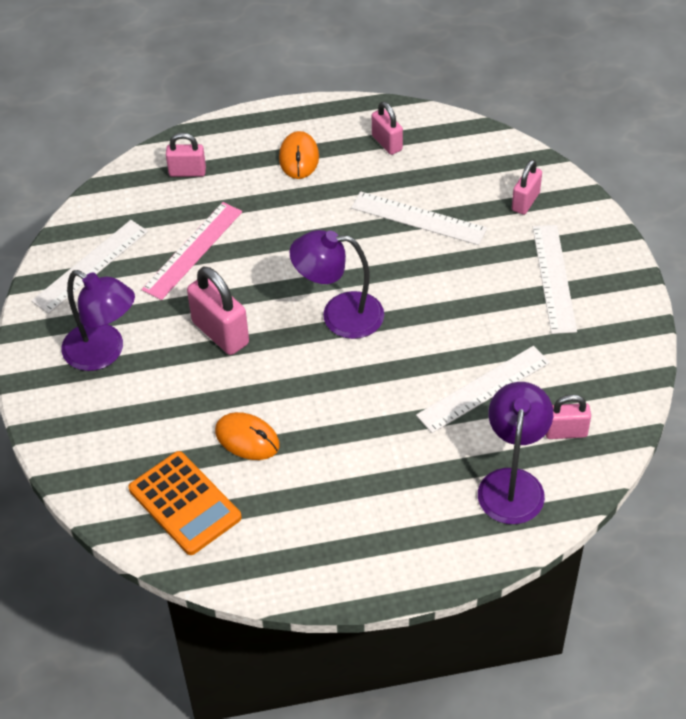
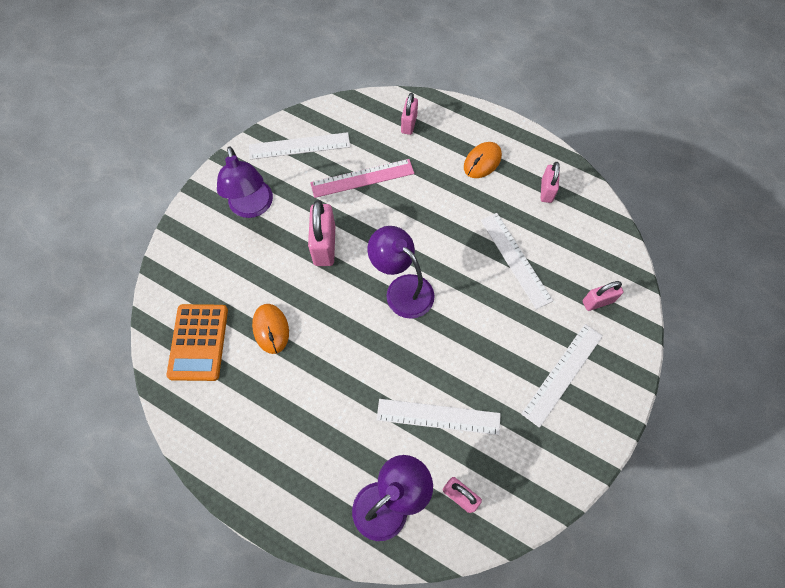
camera: 40 degrees right, 15 degrees up
(187, 172) = (409, 124): pink padlock -> pink padlock turned 60 degrees clockwise

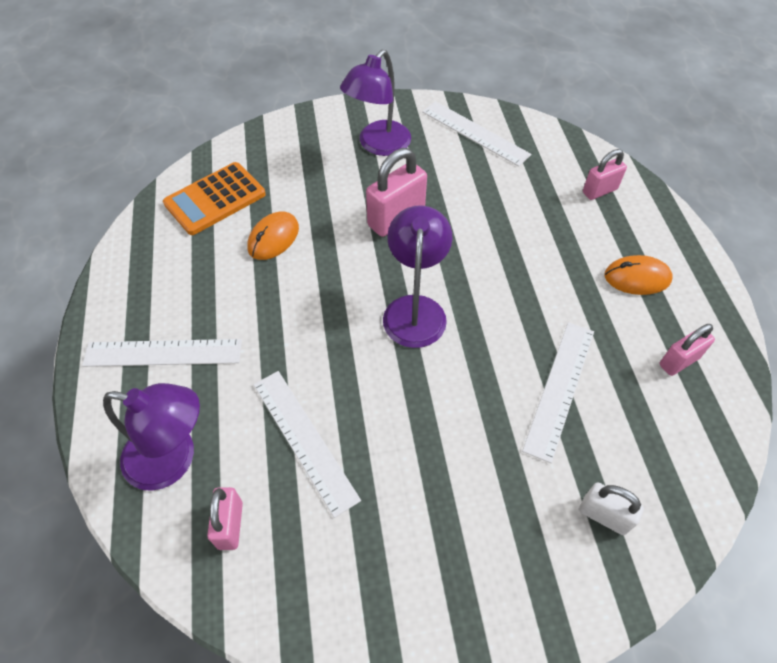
camera: 50 degrees right, 10 degrees down
(362, 178) = (497, 197): pink ruler -> none
(562, 374) = (471, 538): white ruler -> white ruler (163, 353)
(597, 301) = (604, 515): pink padlock -> white padlock

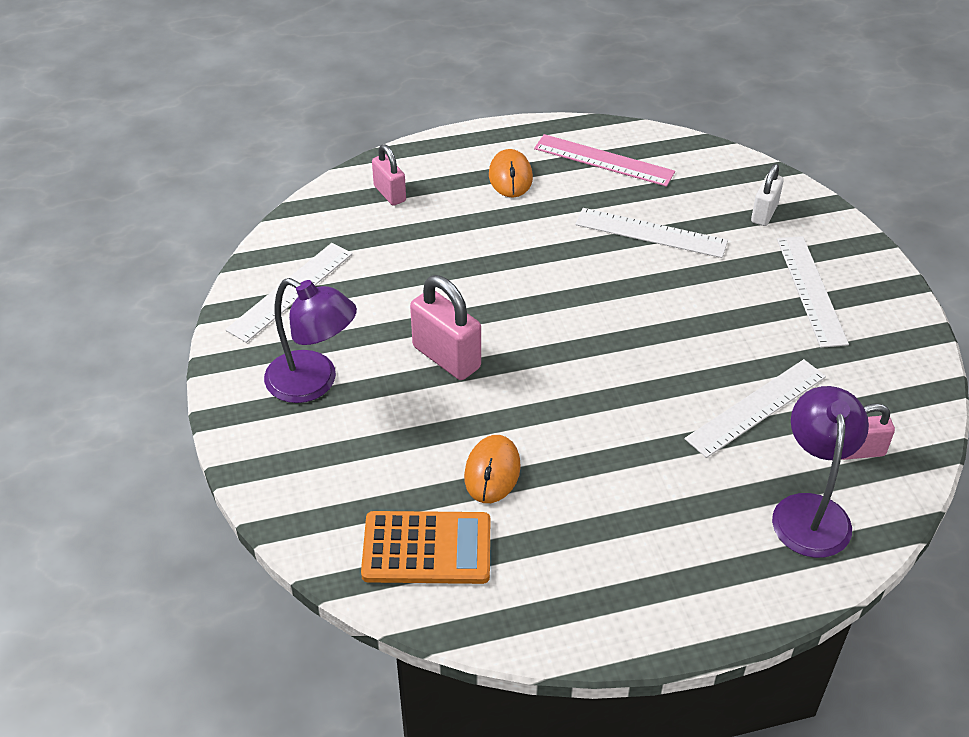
camera: 95 degrees left, 10 degrees down
(163, 353) = (686, 551): white ruler -> white ruler (811, 290)
(215, 199) = (427, 549): orange calculator -> orange calculator turned 45 degrees counterclockwise
(273, 238) = (492, 472): orange mouse -> orange mouse turned 75 degrees clockwise
(415, 309) = (579, 334): purple lamp -> none
(679, 361) = (604, 160): pink padlock -> pink ruler

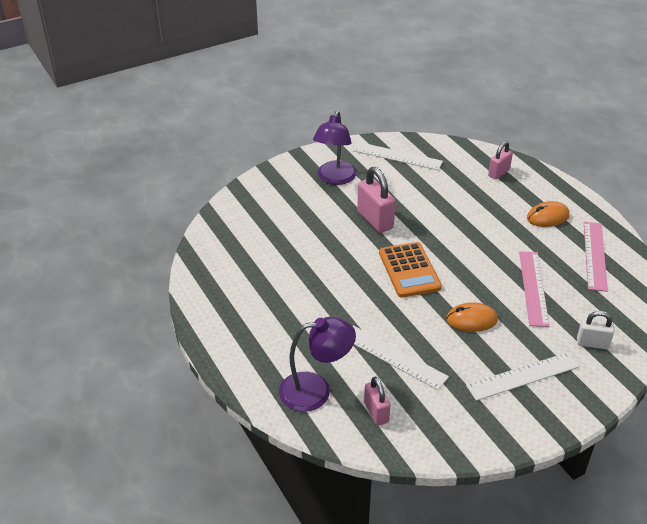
camera: 75 degrees right, 5 degrees down
(427, 549) = (239, 238): orange calculator -> orange calculator (409, 270)
(446, 357) = (375, 220): pink padlock -> pink padlock turned 60 degrees counterclockwise
(492, 472) = (298, 252): orange mouse -> orange mouse (471, 320)
(651, 233) = (533, 288): white ruler -> pink ruler

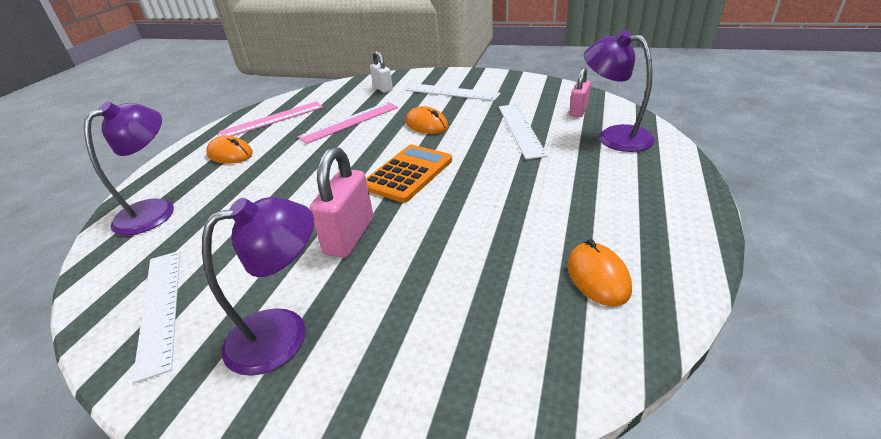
camera: 130 degrees left, 5 degrees down
(235, 269) = (598, 277): none -> orange mouse
(498, 173) = (156, 210): pink padlock -> purple lamp

